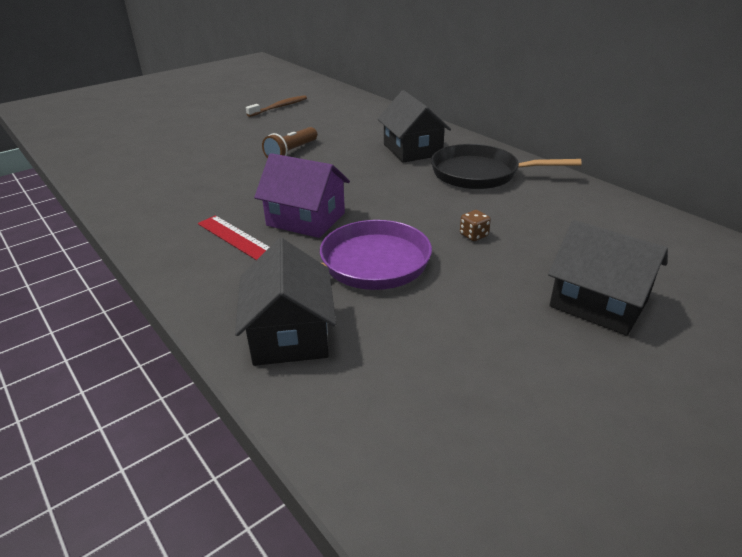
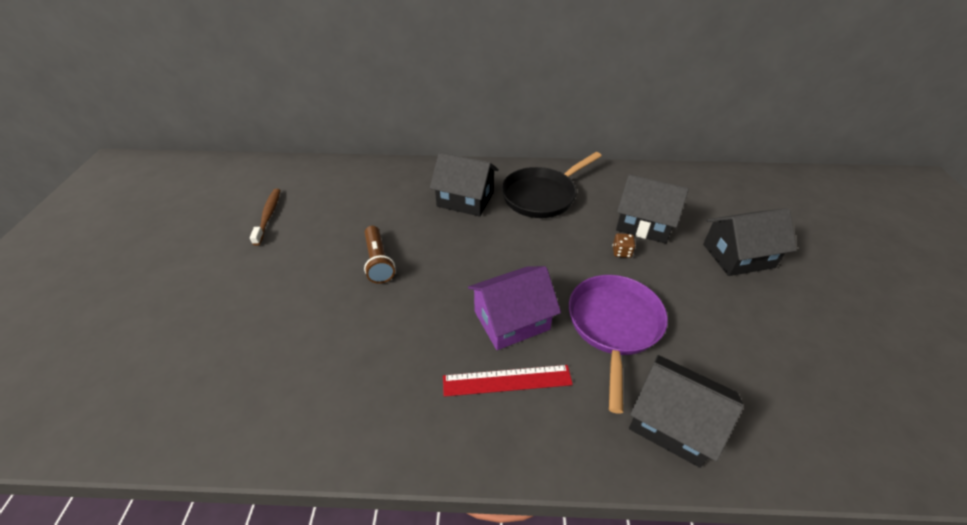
camera: 50 degrees left, 10 degrees up
(540, 232) = (644, 224): none -> black house

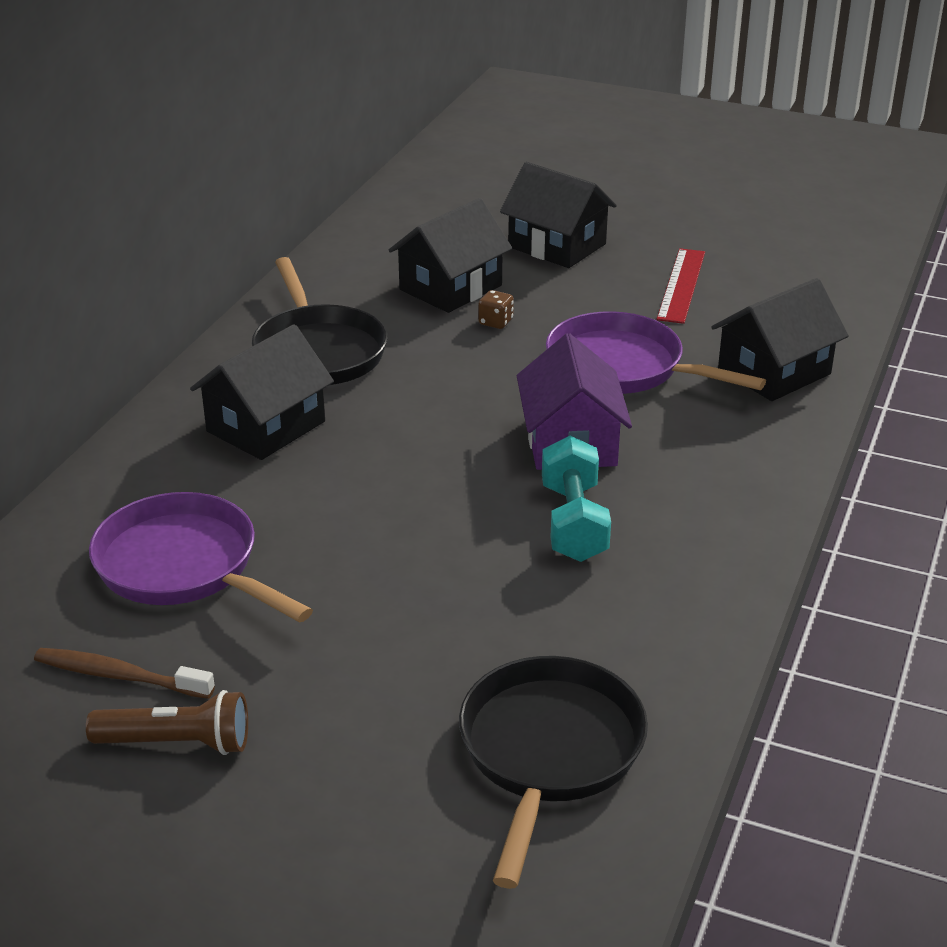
camera: 70 degrees left, 10 degrees down
(214, 384) = (548, 752): none -> black pan
(346, 209) = (184, 567): none -> purple pan
(378, 261) = (366, 546): brown flashlight -> brown flashlight (177, 743)
(427, 343) = (574, 523): none -> turquoise dumbbell
(507, 380) = (669, 468): red ruler -> red ruler (681, 285)
(738, 255) = (557, 245): black house -> black house turned 60 degrees counterclockwise

